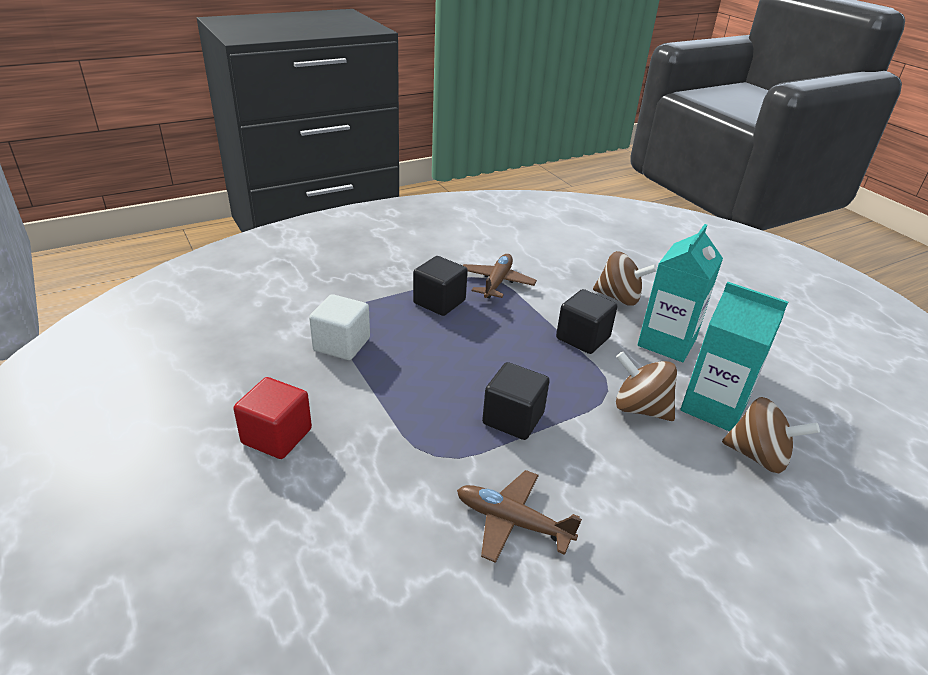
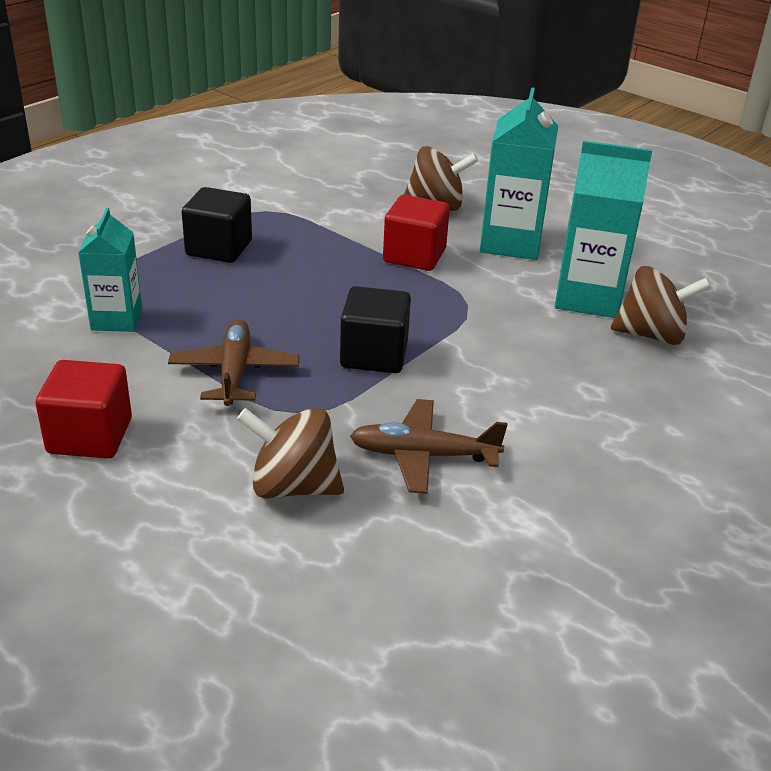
camera: 20 degrees left, 0 degrees up
(341, 344) = (116, 319): white cube -> turquoise carton
(497, 282) = (281, 213): brown plane -> brown plane (234, 372)
(583, 338) = (414, 256): black cube -> red cube
(640, 408) = (511, 315): brown spinning top -> brown spinning top (293, 486)

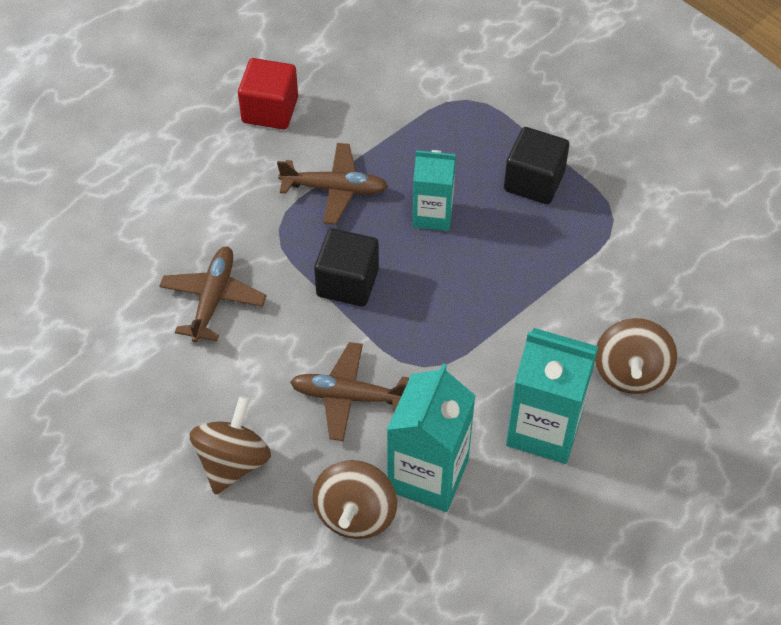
camera: 100 degrees right, 20 degrees up
(116, 319) = (417, 116): turquoise carton -> turquoise carton (432, 214)
(293, 486) = (196, 218): brown spinning top -> brown spinning top (233, 462)
(414, 256) = (517, 335): red cube -> none
(522, 346) = (348, 396): none -> brown plane

